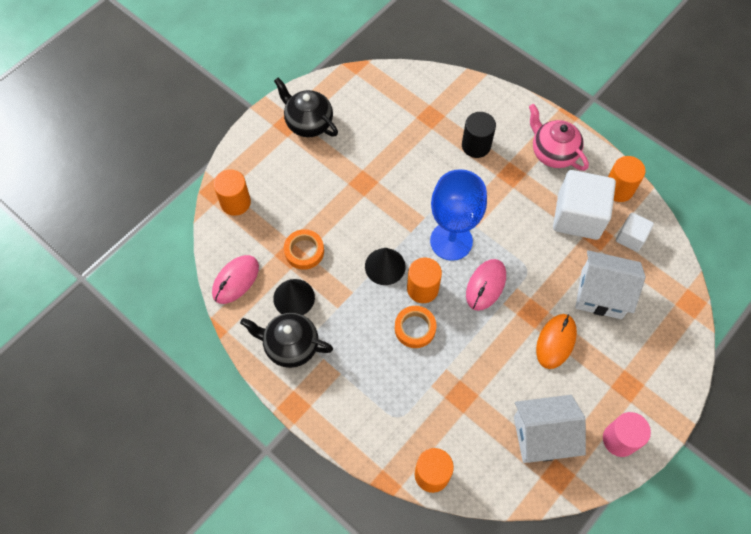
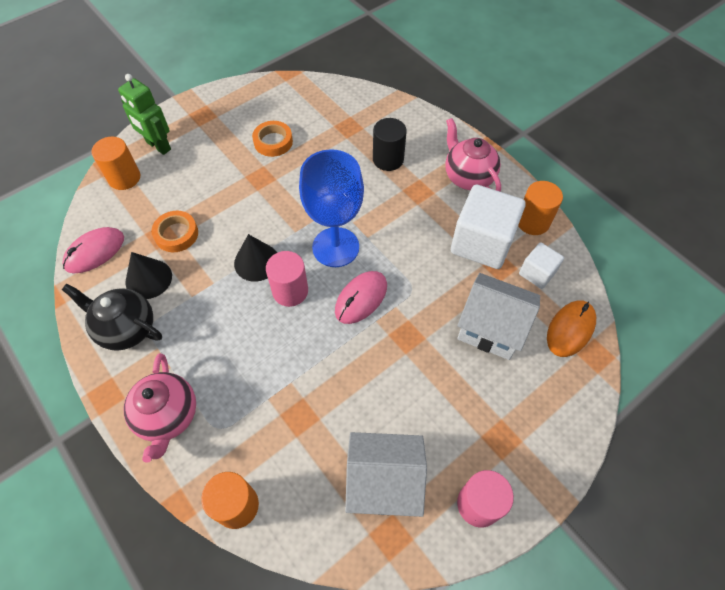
camera: 10 degrees right, 5 degrees down
(255, 164) = (158, 146): none -> green robot
(308, 123) = (223, 117): black teapot -> none
(353, 414) = (168, 416): none -> pink teapot
(415, 328) = (269, 332): orange tape -> orange tape (273, 142)
(422, 288) = (290, 291): orange cylinder -> pink cylinder
(555, 341) = (426, 373): orange mouse -> orange mouse (570, 329)

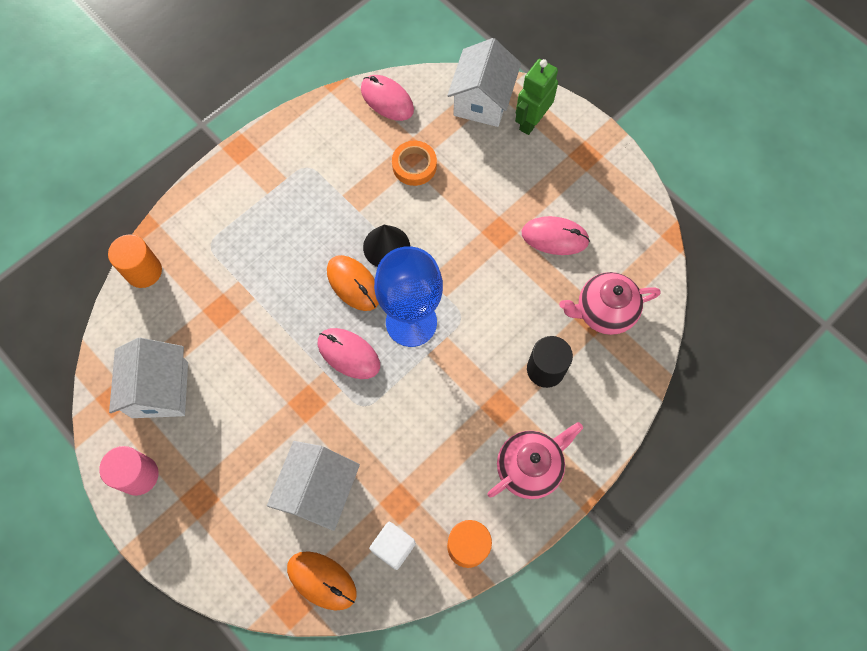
camera: 85 degrees right, 10 degrees up
(124, 178) = (482, 101): orange cylinder -> white house
(126, 328) = (305, 148): black teapot -> none
(148, 279) = (359, 153): black cone -> none
(168, 416) = (221, 202): pink teapot -> pink teapot (603, 312)
(273, 142) = (555, 237): orange tape -> pink mouse
(290, 291) = (353, 284): pink cylinder -> orange mouse
(482, 242) = (431, 483): white cube -> none

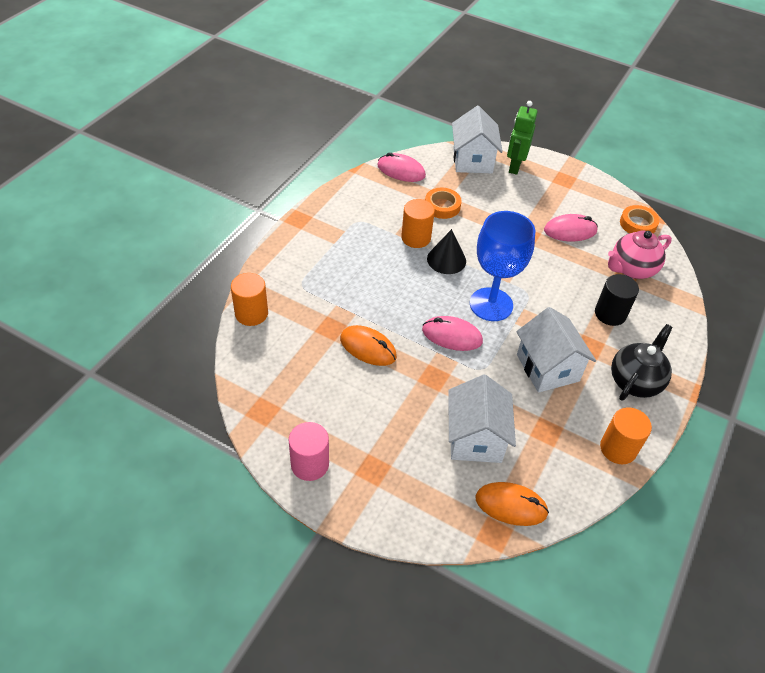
camera: 20 degrees left, 20 degrees down
(160, 389) = (302, 395): white house -> white house (547, 368)
(353, 284) = (432, 288): orange mouse -> orange mouse (368, 348)
(364, 206) = (416, 238): none -> orange cylinder
(393, 547) = (558, 464): white cube -> none
(529, 467) = (635, 381): pink teapot -> black teapot
(646, 246) = (637, 224): none -> orange tape

